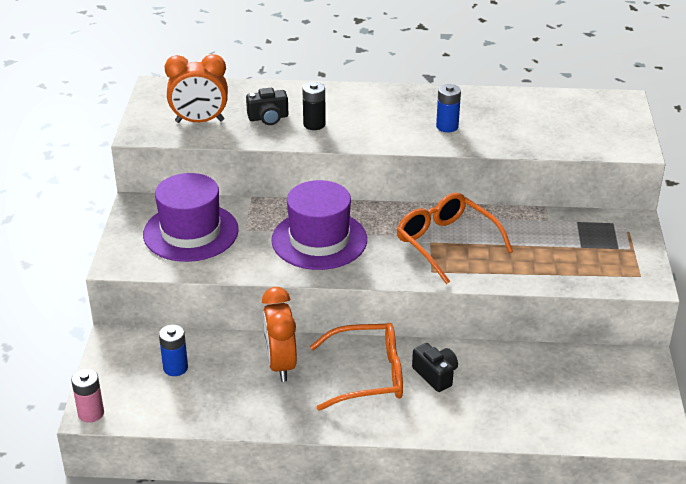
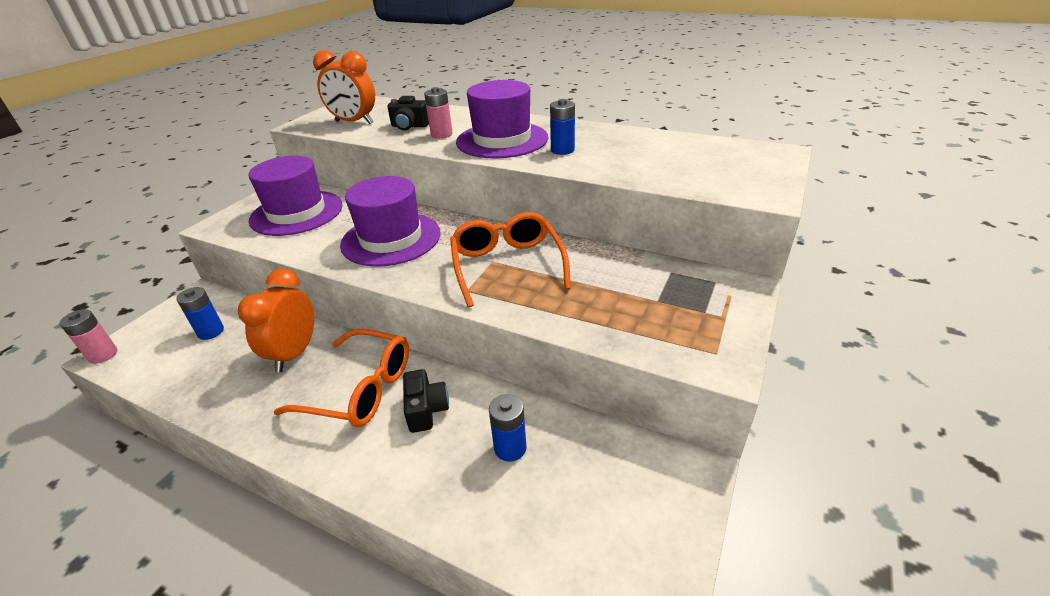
camera: 25 degrees right, 0 degrees up
(314, 124) = (441, 134): black battery -> pink battery
(381, 122) = (502, 140): none -> purple hat
(518, 382) = (510, 448): none -> blue battery

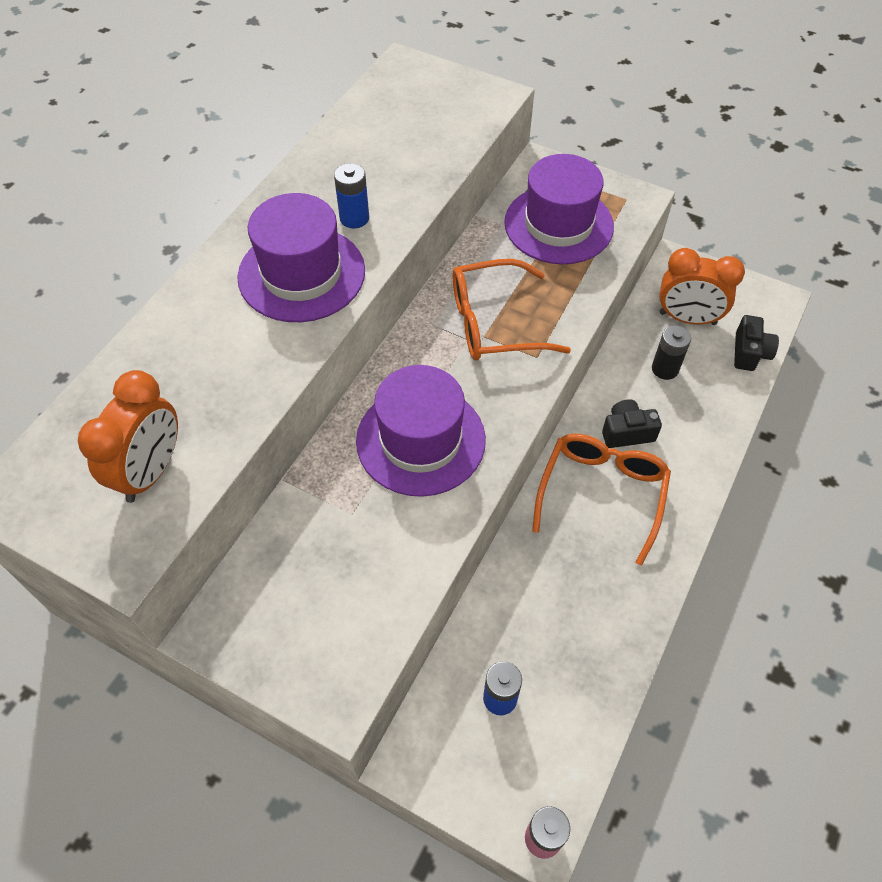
camera: 90 degrees left, 20 degrees up
(294, 353) = (546, 575): orange clock -> orange clock (687, 318)
(297, 213) = (320, 581): purple hat -> purple hat (558, 224)
(410, 126) = (203, 386): black camera -> black camera (749, 353)
(441, 134) = (257, 342): pink battery -> none
(510, 448) = (665, 369): blue battery -> black battery

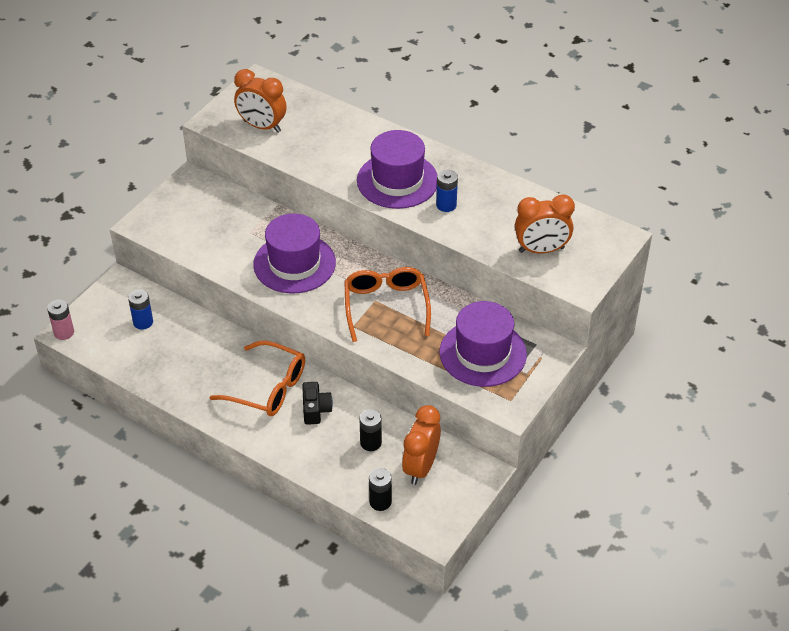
camera: 95 degrees right, 10 degrees down
(435, 127) = (541, 250): none -> orange clock
(749, 353) = (380, 502): black camera -> black battery

